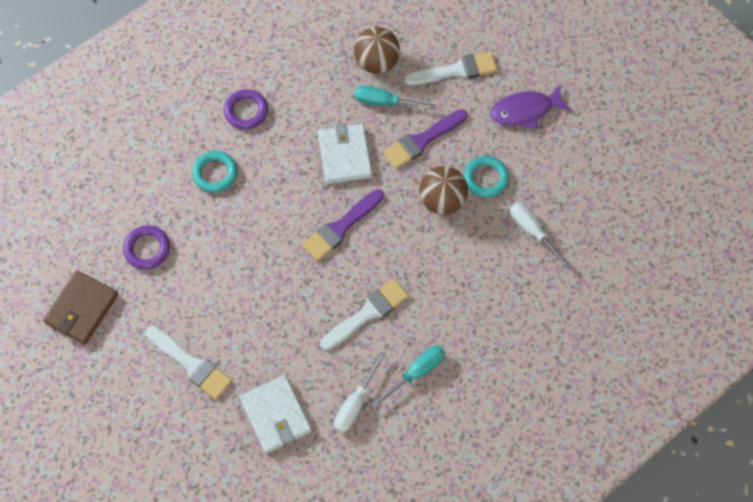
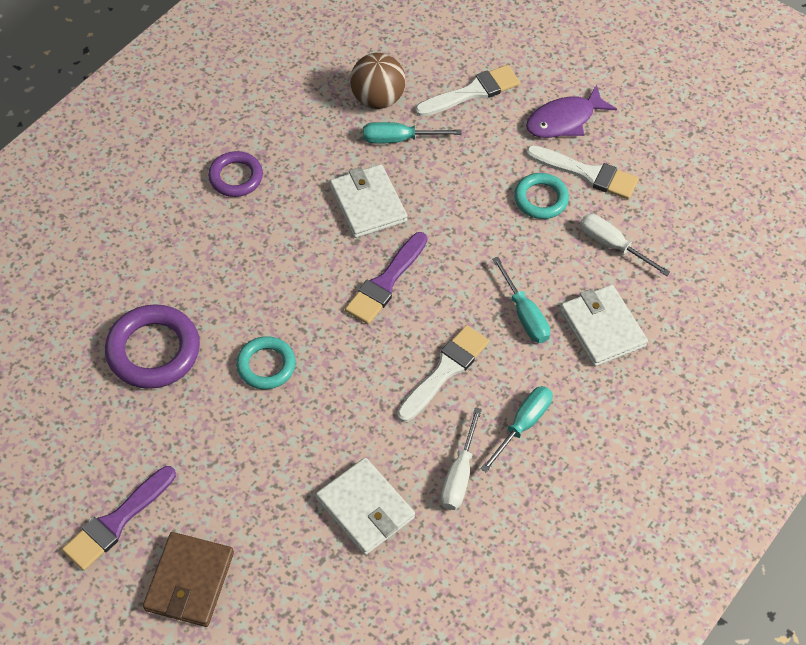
camera: 15 degrees left, 10 degrees down
(82, 308) = (87, 435): brown wallet -> brown wallet (189, 581)
(147, 249) = (153, 351): purple ring -> purple ring, size x1.59
(191, 364) = (243, 471): white brush -> white brush (587, 173)
(215, 173) = (216, 251): turquoise ring -> turquoise ring (266, 365)
(422, 140) = (455, 172): purple brush -> purple brush (117, 521)
(442, 200) = (497, 231): brown ball -> none
(444, 278) = (524, 314): none -> turquoise screwdriver
(503, 302) = (602, 328): none -> white wallet

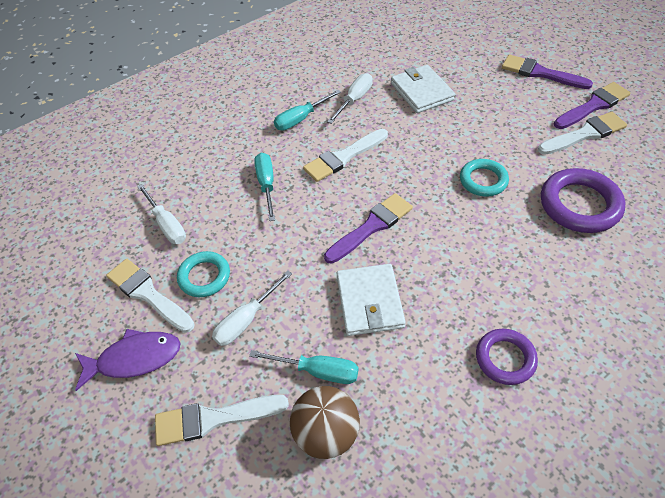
camera: 160 degrees left, 5 degrees down
(135, 464) = (585, 134): none -> white brush
(189, 581) = (540, 73): brown wallet -> purple brush
(480, 168) = (246, 320): none -> white screwdriver
(602, 328) = (213, 167): white wallet -> none

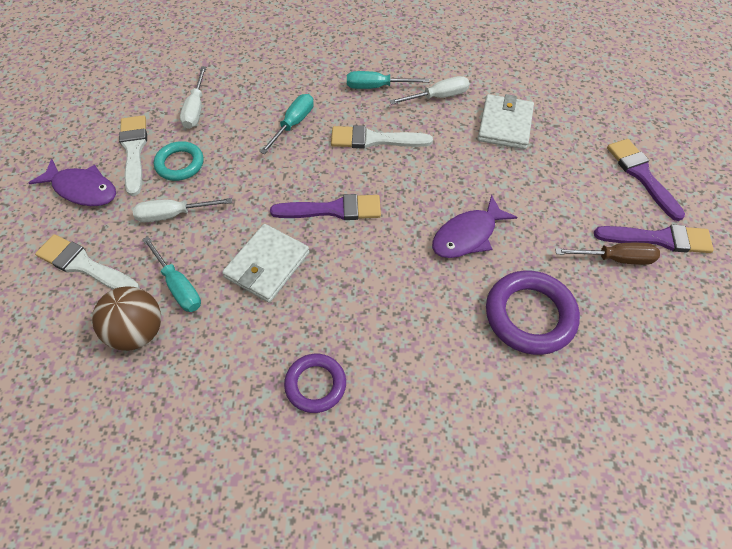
camera: 35 degrees right, 5 degrees up
(483, 180) = (467, 235): turquoise ring -> purple fish
(585, 134) = (615, 259): white brush -> brown screwdriver

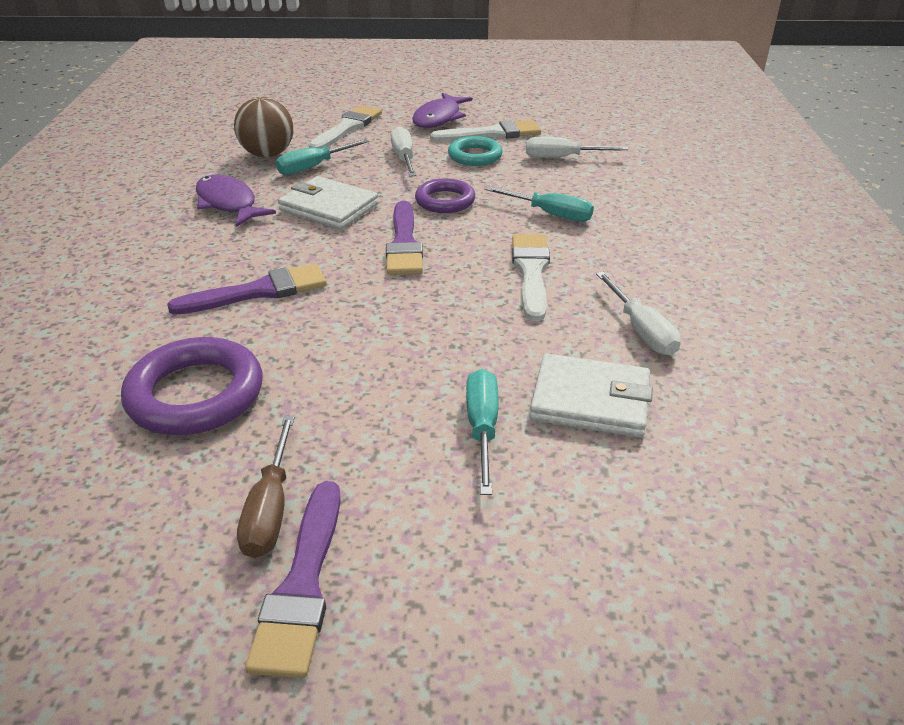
camera: 90 degrees right, 20 degrees down
(315, 385) = (172, 238): purple ring -> purple ring (445, 201)
(376, 87) = (644, 274): turquoise screwdriver -> turquoise screwdriver (482, 428)
(467, 235) = (348, 346): purple fish -> purple fish (228, 203)
(642, 175) = (474, 590): purple brush -> purple brush (259, 291)

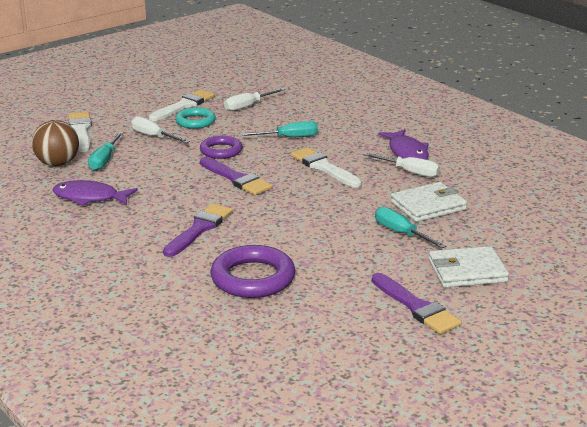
camera: 40 degrees left, 10 degrees down
(270, 509) = (363, 295): brown screwdriver -> none
(329, 208) = (159, 177): white wallet -> white wallet (467, 271)
(439, 118) = (132, 106): purple fish -> purple fish (407, 152)

